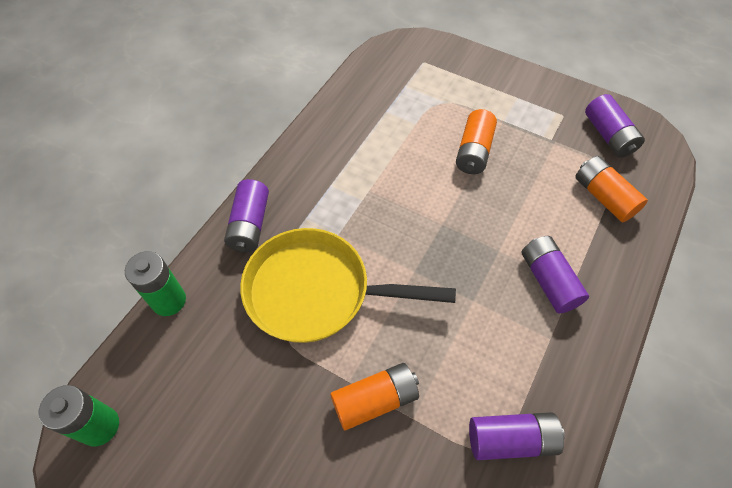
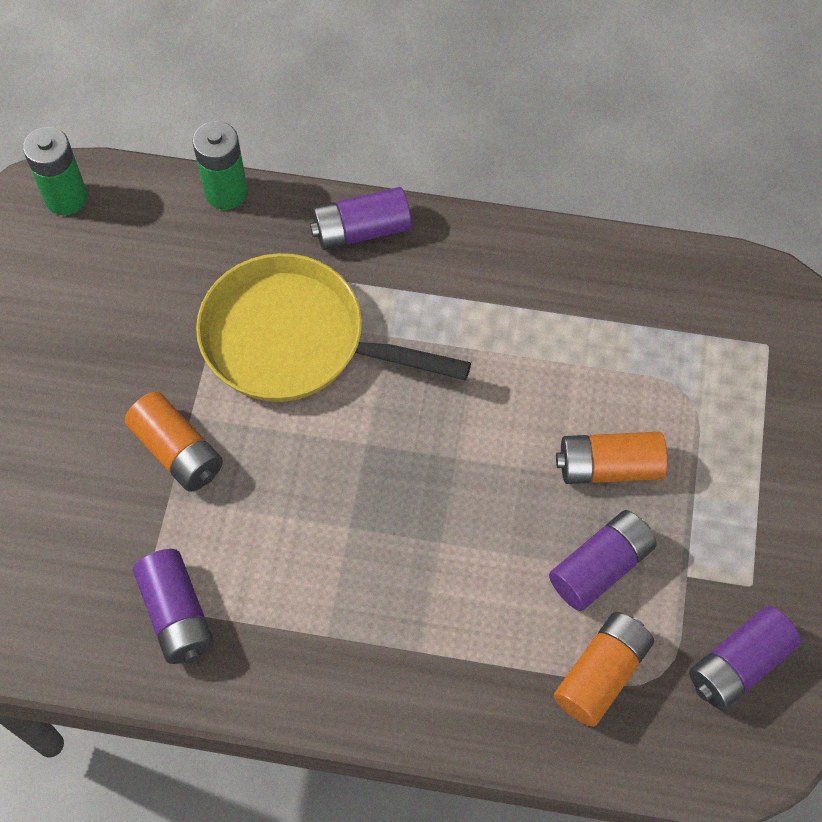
camera: 70 degrees right, 5 degrees up
(316, 291) = (294, 340): yellow pan -> yellow pan turned 60 degrees counterclockwise
(548, 281) = (416, 618): purple battery -> purple battery (600, 567)

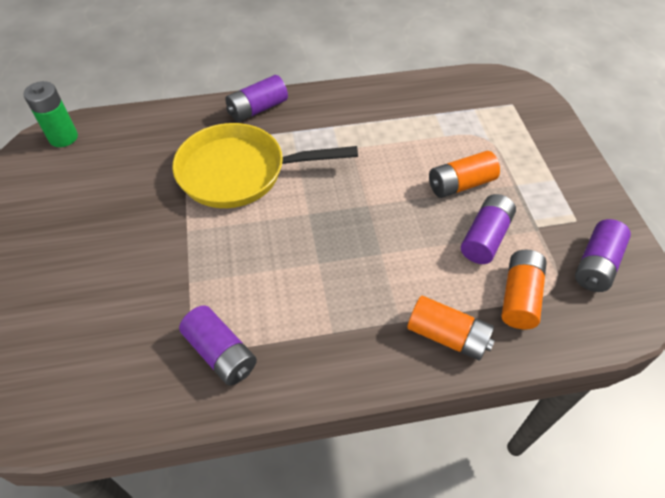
camera: 20 degrees left, 10 degrees down
(177, 451) = (185, 253): orange battery -> orange battery (447, 336)
(226, 192) = (167, 111): green battery -> none

